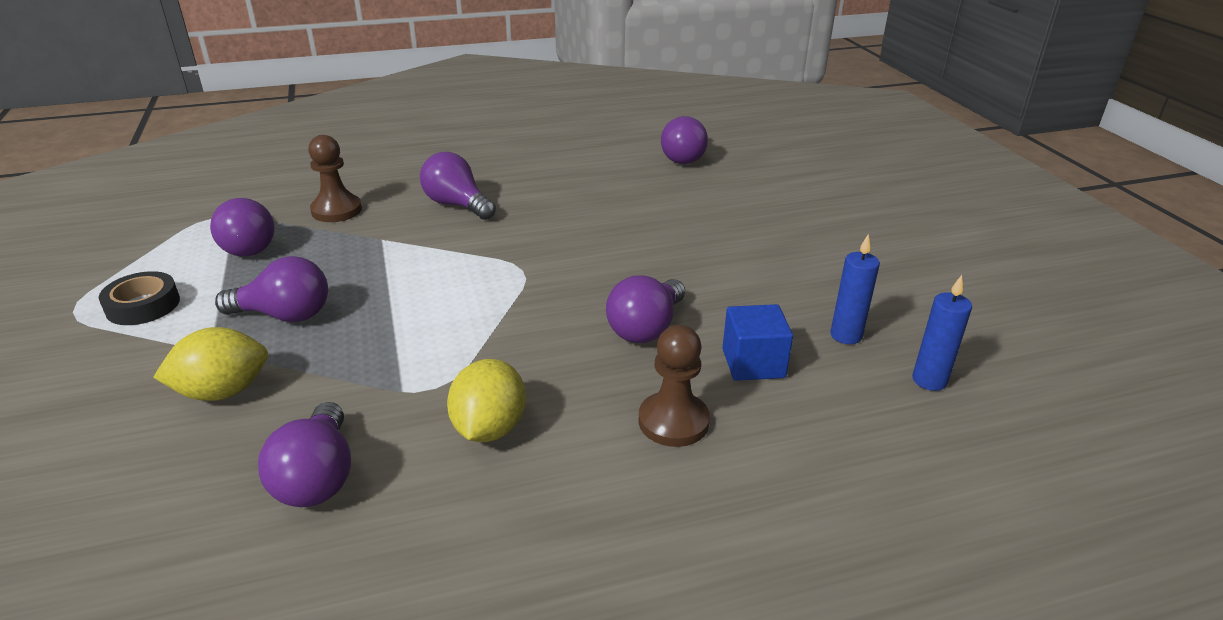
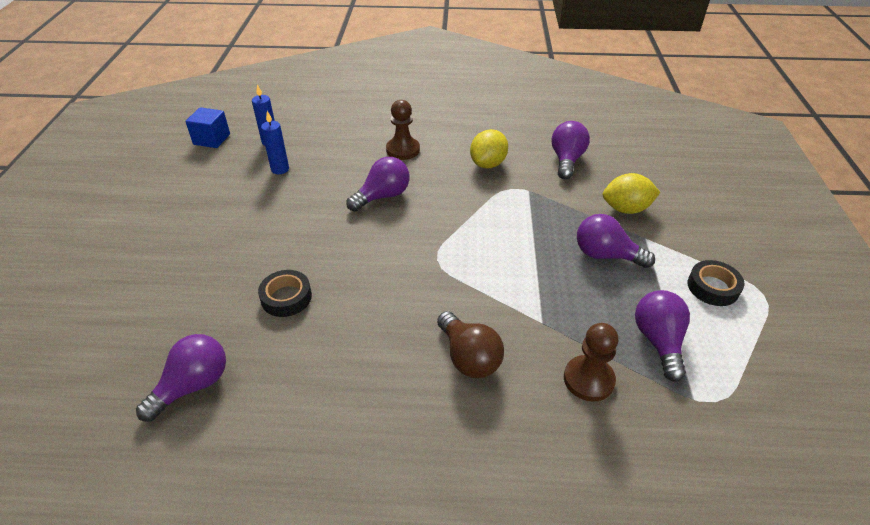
camera: 160 degrees left, 10 degrees up
(457, 205) = (468, 357): purple light bulb -> brown light bulb
(668, 211) = (286, 297): none -> black tape
(753, 363) = (343, 166): blue cube -> blue cube (212, 139)

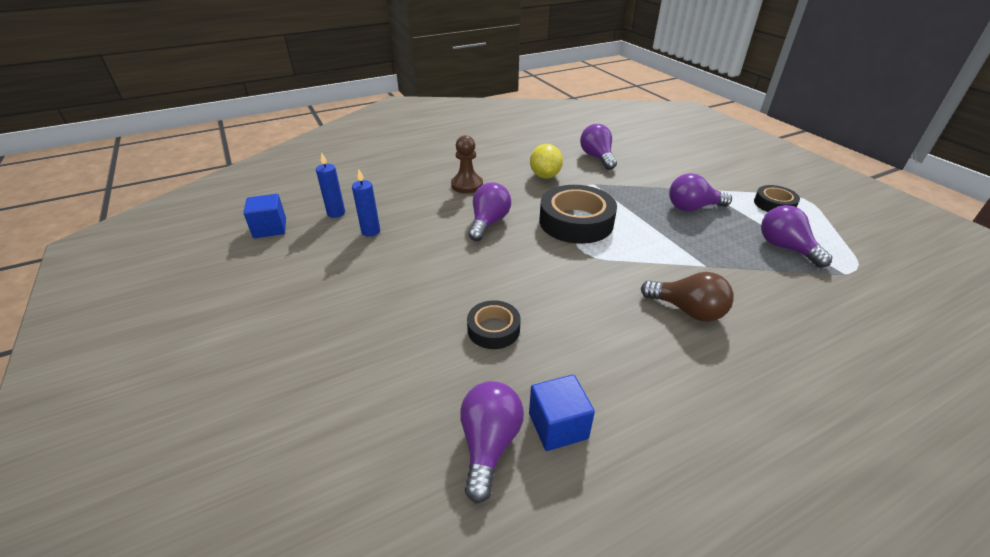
camera: 30 degrees left, 5 degrees down
(252, 398) = (558, 426): none -> blue cube
(463, 225) = (576, 222): none -> black tape
(588, 379) = (777, 289): brown pawn -> none
(626, 209) = (670, 176): yellow lemon -> none

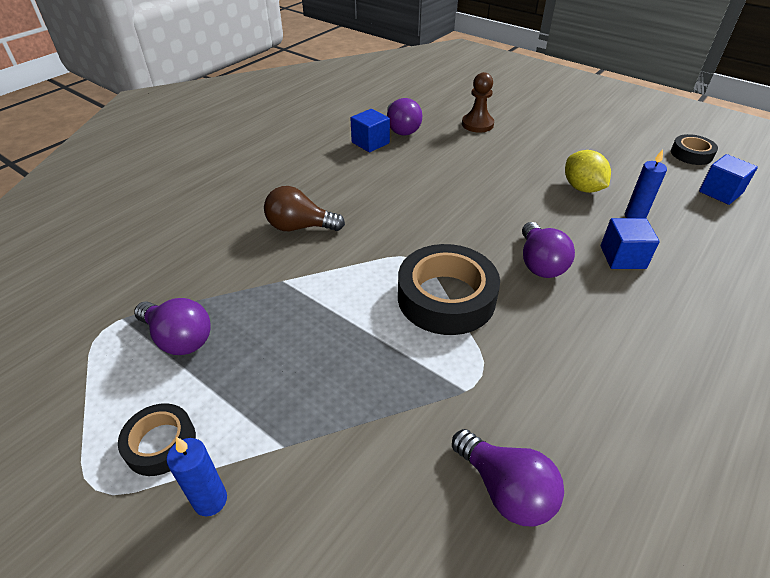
camera: 155 degrees right, 5 degrees up
(336, 213) = (699, 225): blue candle -> blue candle (210, 500)
(425, 211) = (622, 257): none -> blue cube
(467, 185) = (632, 317): brown pawn -> brown pawn (477, 124)
(493, 329) = (443, 173): black tape -> black tape (691, 154)
(545, 175) = (552, 383): yellow lemon -> yellow lemon (582, 188)
(692, 208) = (299, 382): purple light bulb -> none

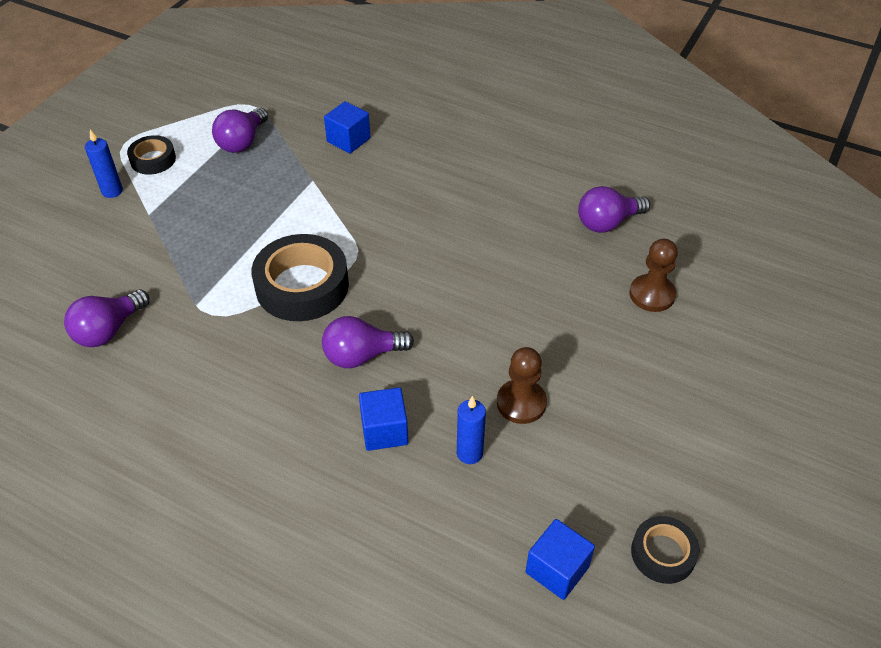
camera: 80 degrees right, 5 degrees up
(300, 227) = (388, 176): brown light bulb -> none
(370, 143) = (562, 200): blue cube -> blue cube (348, 140)
(582, 188) = (521, 403): yellow lemon -> brown pawn

